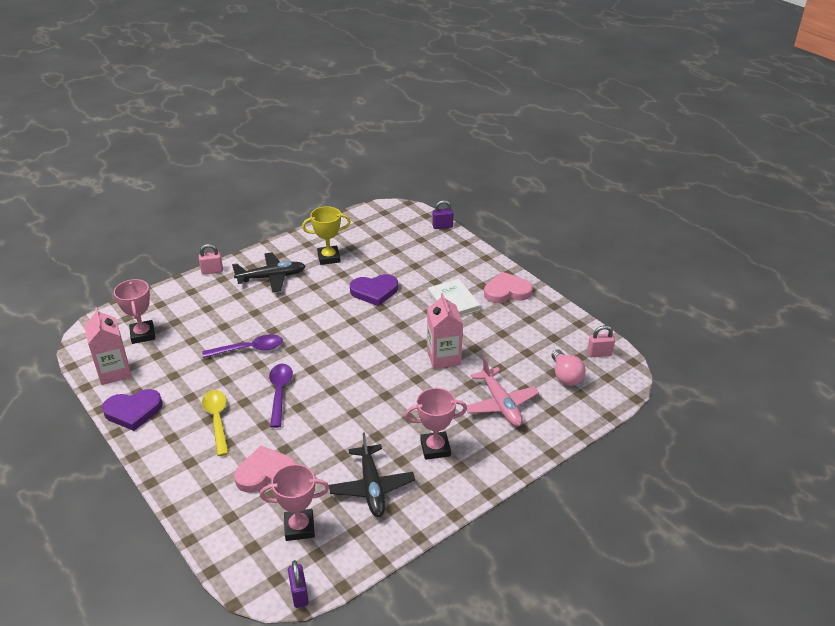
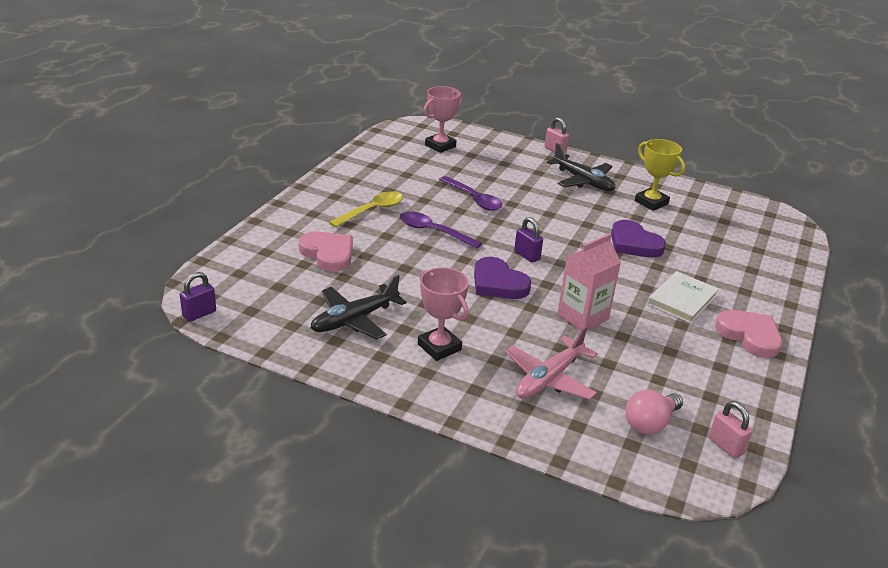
camera: 60 degrees right, 5 degrees down
(114, 372) = (385, 148): pink carton -> none
(133, 411) = (349, 170): purple heart -> purple heart (498, 283)
(280, 393) = (433, 231): purple spoon -> purple spoon turned 120 degrees counterclockwise
(299, 527) = (276, 291): pink trophy -> none
(442, 226) = (802, 258): purple padlock -> purple padlock (527, 255)

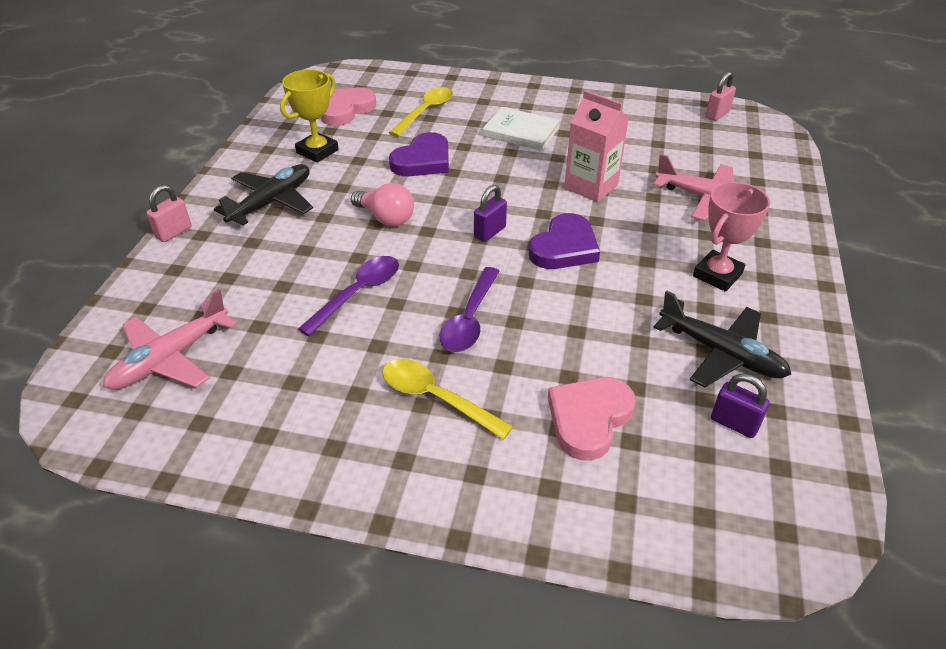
camera: 100 degrees left, 10 degrees up
(199, 314) = (835, 527): purple padlock -> purple padlock (734, 423)
(440, 146) = (170, 358): pink trophy -> pink plane
(650, 423) = (721, 146): pink light bulb -> pink light bulb (386, 218)
(719, 257) = (425, 112): none -> yellow spoon
(749, 336) = (558, 101): pink heart -> pink heart (345, 109)

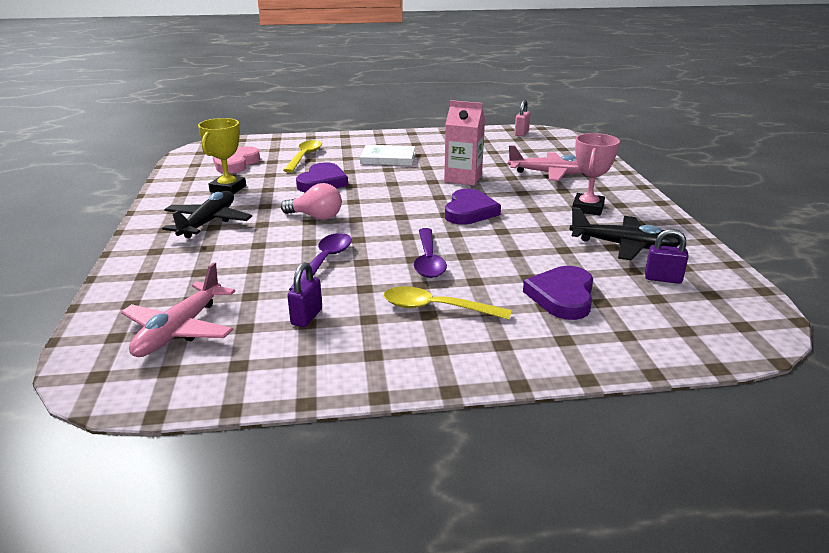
camera: 20 degrees left, 15 degrees down
(174, 232) = (127, 253): pink padlock -> none
(490, 232) = (406, 212): purple padlock -> purple padlock (306, 317)
(589, 419) = (562, 296): pink heart -> purple heart

